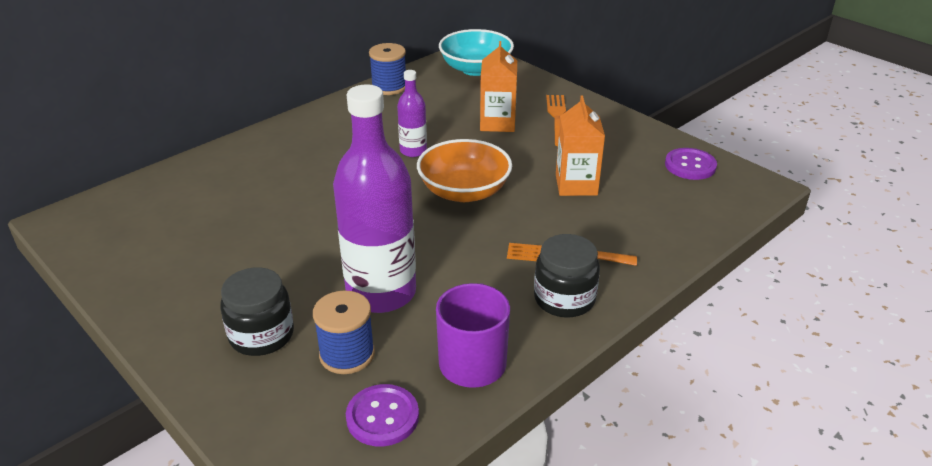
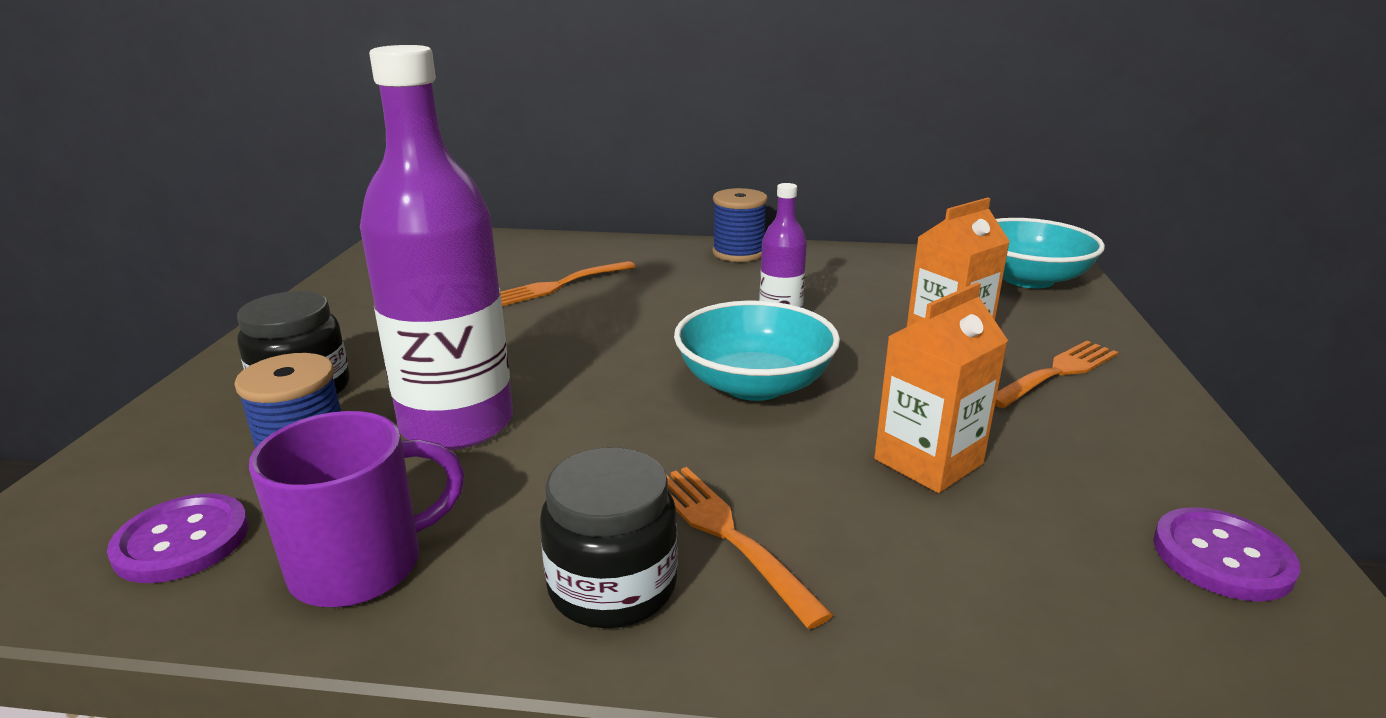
camera: 50 degrees right, 10 degrees down
(259, 194) = (560, 285): none -> orange fork
(389, 87) = (876, 256): blue spool -> blue spool (738, 253)
(464, 191) = (754, 384): orange bowl -> turquoise bowl

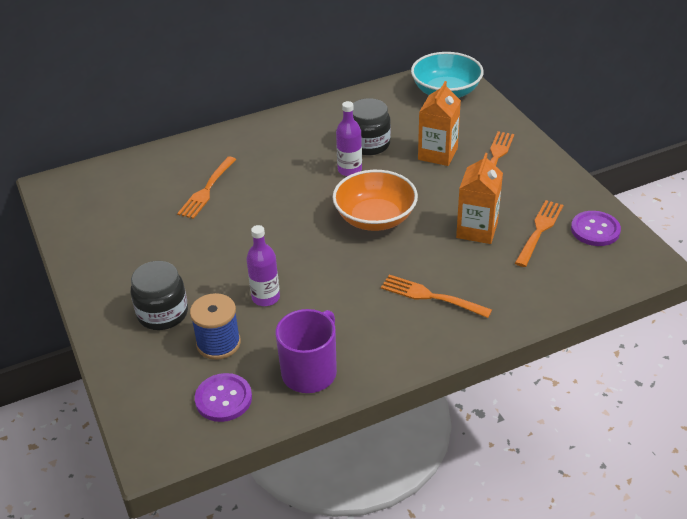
camera: 30 degrees left, 15 degrees up
(457, 424) = (266, 297): purple bottle -> purple bottle, size x0.49
(612, 586) = (410, 335): black jar -> black jar (369, 144)
(738, 253) = (280, 124): blue spool -> none
(754, 384) = (375, 218): turquoise bowl -> orange bowl
(1070, 510) = (539, 231): none -> orange fork

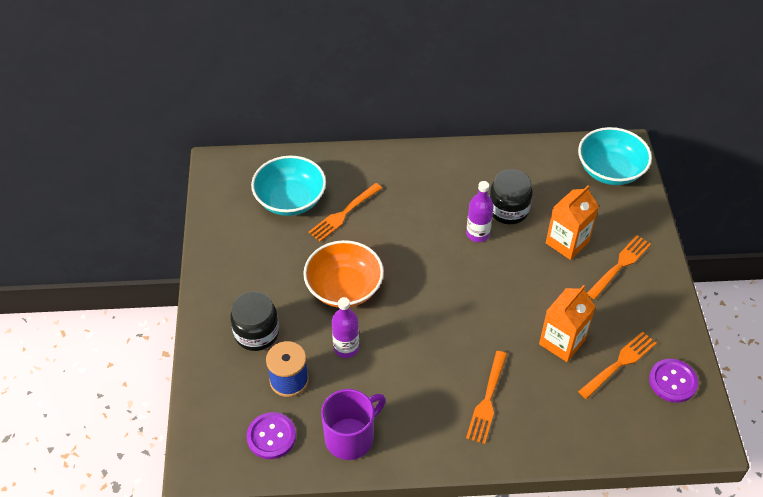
camera: 20 degrees right, 10 degrees up
(145, 193) = (290, 200): none -> turquoise bowl
(375, 218) = (476, 296): orange bowl -> orange bowl (344, 288)
(432, 296) = (487, 399): orange fork -> orange fork turned 120 degrees counterclockwise

